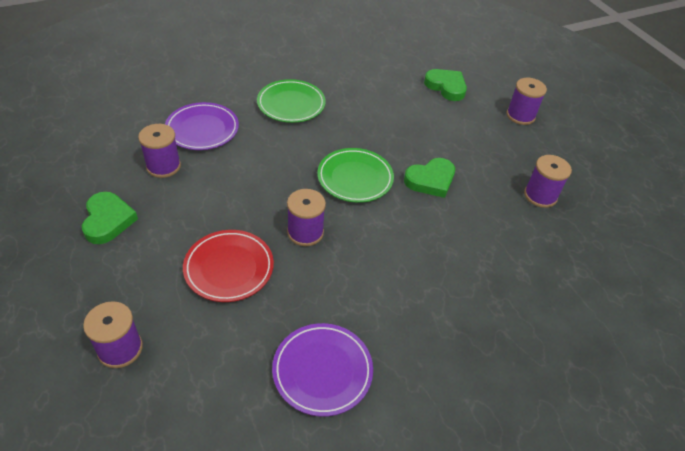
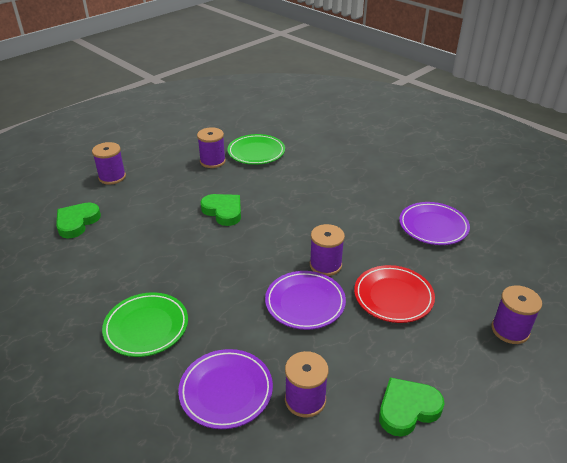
camera: 105 degrees left, 10 degrees down
(262, 199) = (305, 303): none -> purple plate
(355, 178) = (244, 252): green plate -> green plate (256, 152)

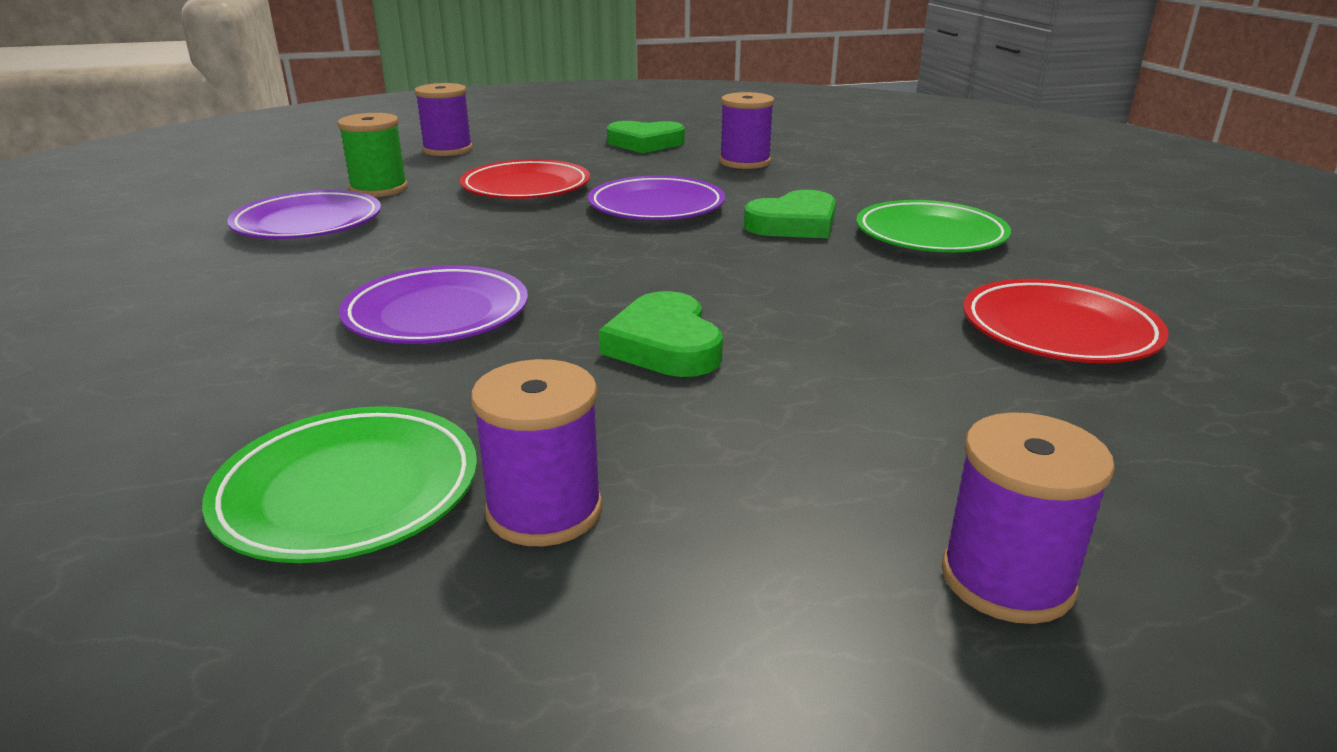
camera: 150 degrees left, 10 degrees down
(77, 222) = (1122, 432): green heart -> green heart (794, 224)
(88, 264) = (1059, 331): none -> red plate
(226, 391) = (834, 179): purple plate -> purple plate (437, 314)
(325, 265) = (567, 228): purple spool -> none
(458, 265) = (379, 189): none -> green spool

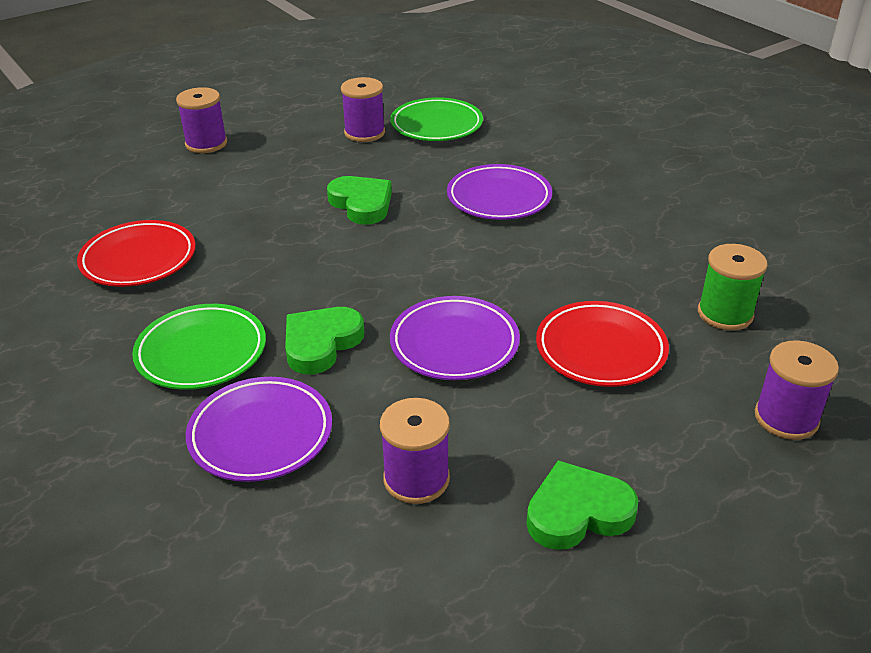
camera: 160 degrees right, 10 degrees up
(308, 223) = (697, 254): purple plate -> purple plate (261, 434)

